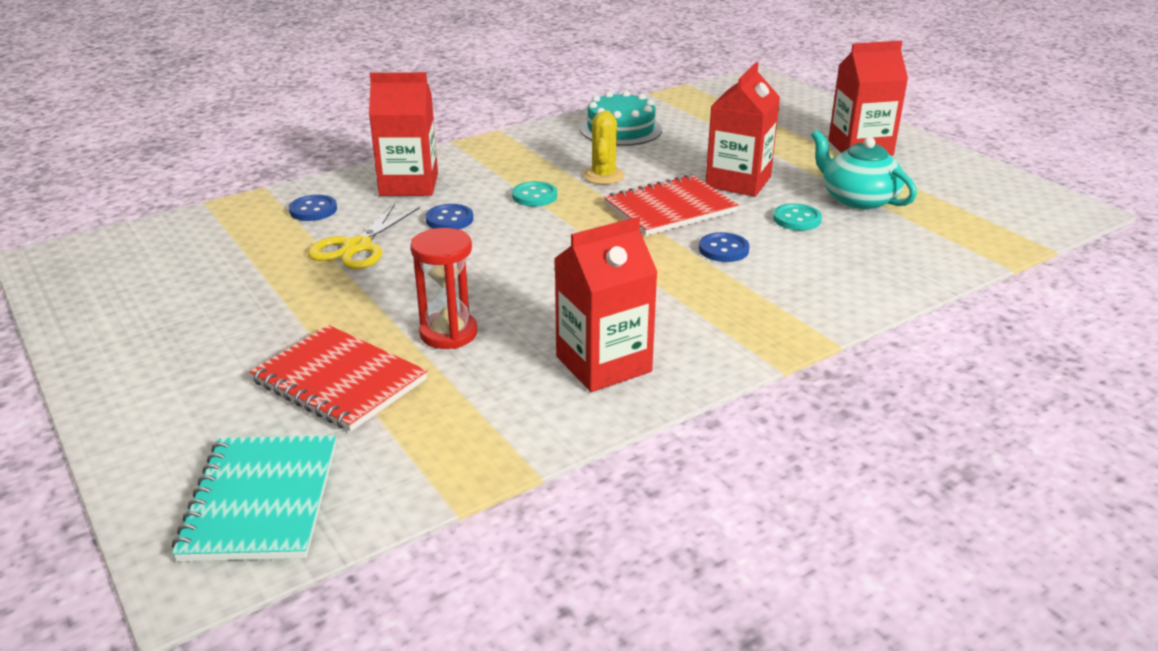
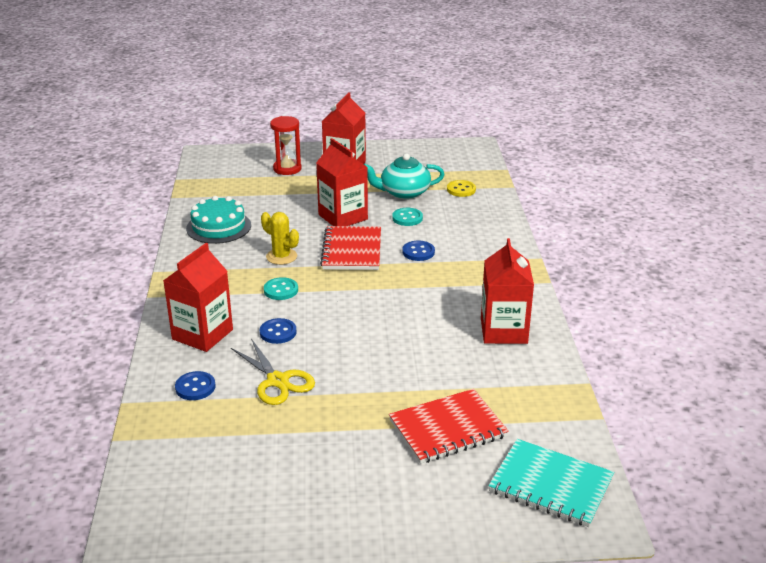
camera: 60 degrees left, 0 degrees up
(448, 333) = (427, 373): red hourglass -> red hourglass (287, 169)
(932, 233) = (461, 189): none -> yellow button

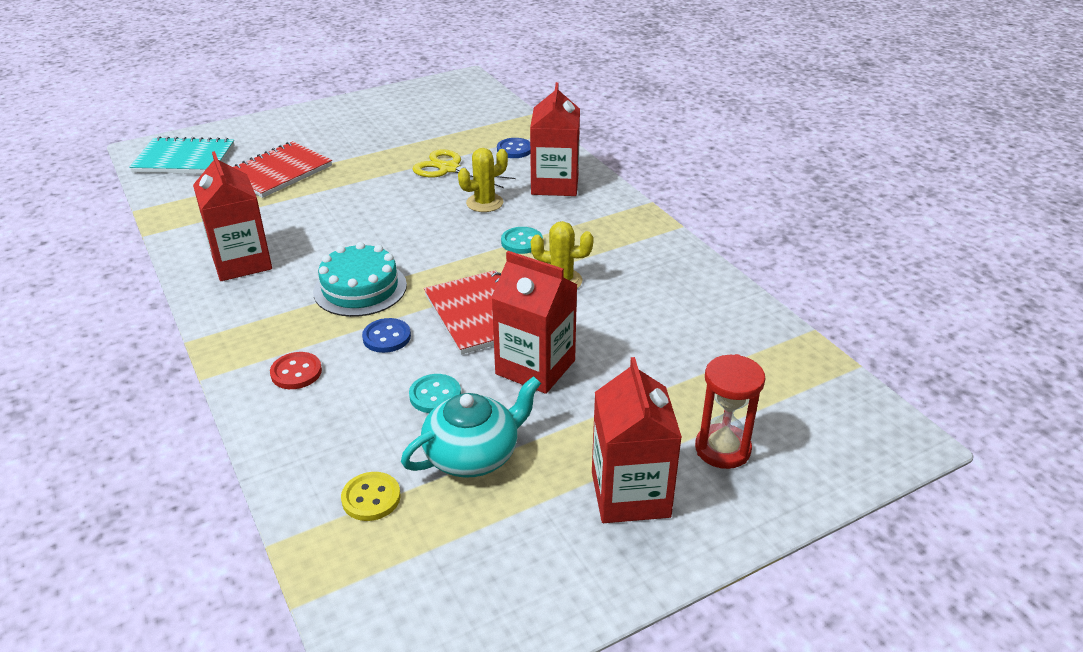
camera: 155 degrees right, 5 degrees up
(218, 227) = (686, 299): turquoise cake -> turquoise cake (360, 288)
(278, 332) = (484, 203): blue button -> yellow cactus
(481, 247) = (296, 372): none -> red button

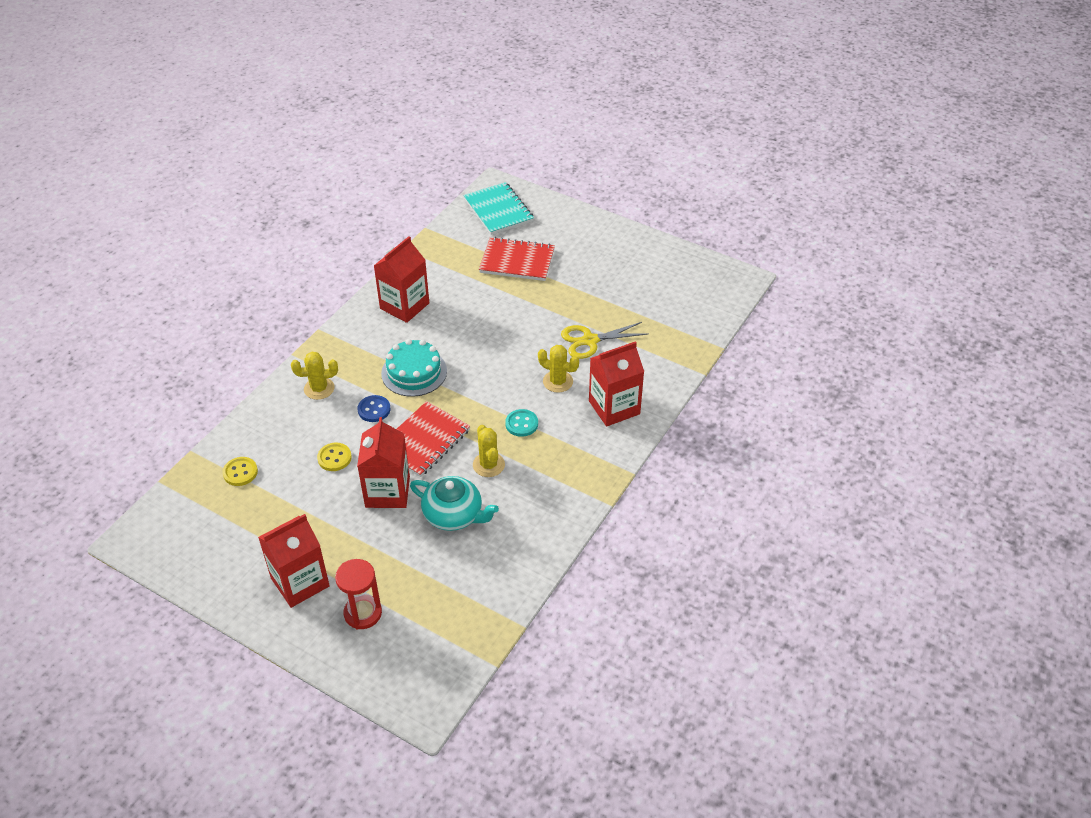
camera: 60 degrees right, 10 degrees up
(296, 372) = (319, 388): red button -> yellow cactus
(435, 395) = (334, 458): turquoise button -> yellow button
(449, 169) = (590, 340): yellow scissors -> yellow scissors turned 105 degrees counterclockwise
(473, 454) = (295, 498): turquoise teapot -> turquoise teapot (454, 515)
(514, 150) = (648, 362): blue button -> none

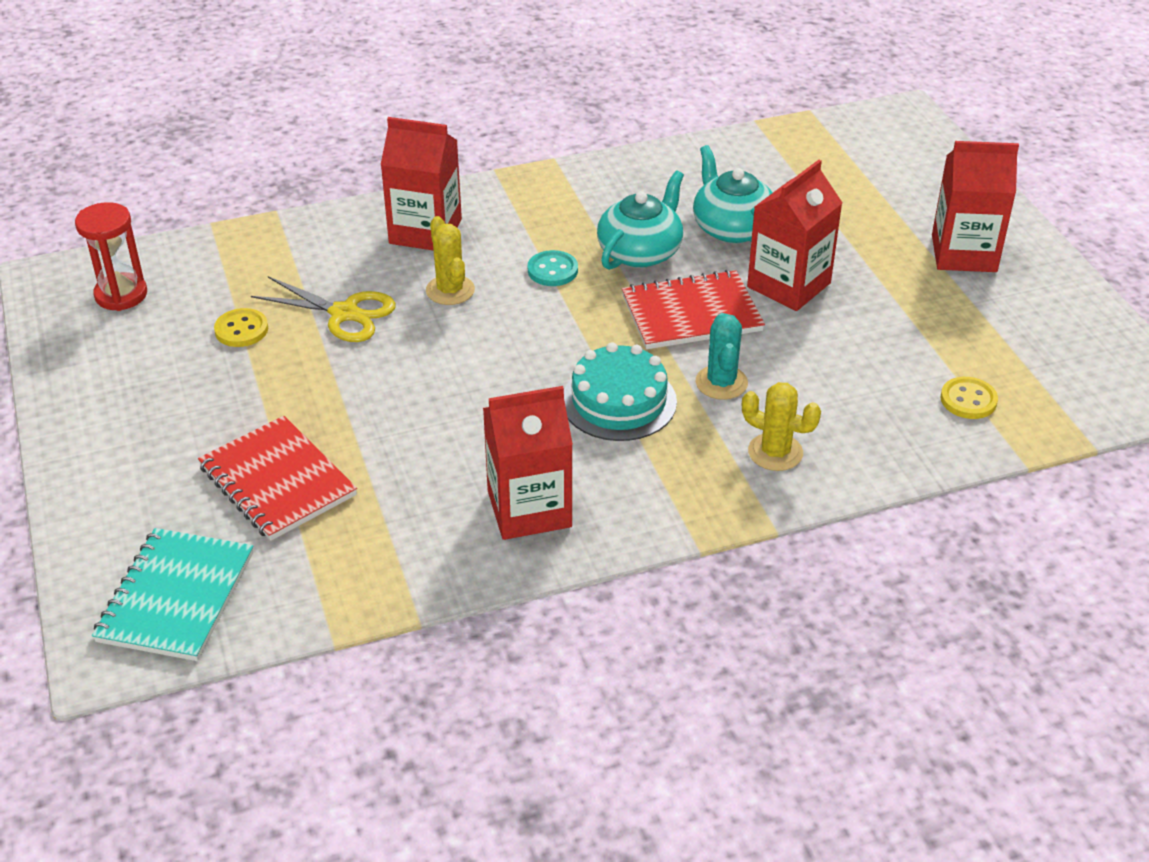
camera: 140 degrees left, 5 degrees down
(334, 458) = (825, 353): yellow button -> yellow button (241, 330)
(363, 613) = (911, 198): red hourglass -> red hourglass (121, 295)
(374, 409) = (721, 383): blue button -> turquoise cactus
(488, 465) = (640, 252): yellow cactus -> turquoise teapot

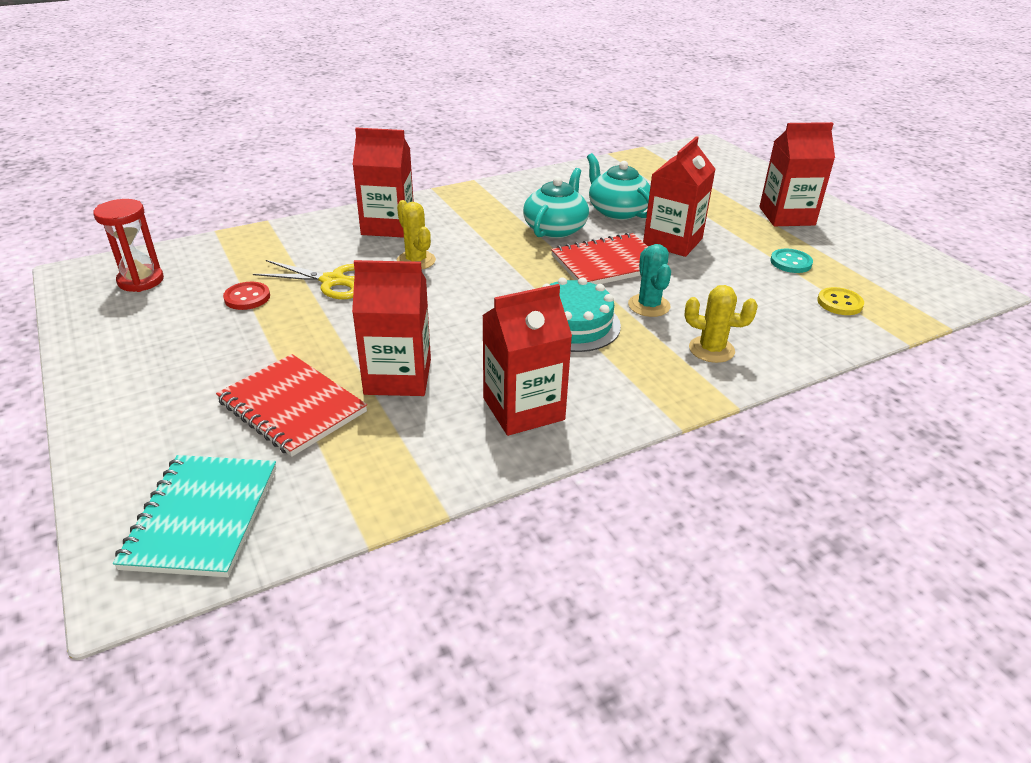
camera: 10 degrees left, 5 degrees down
(241, 330) = (247, 297): yellow button -> red button
(398, 454) = (398, 377): none -> red carton
(552, 270) = (493, 243): turquoise button -> turquoise button (790, 262)

